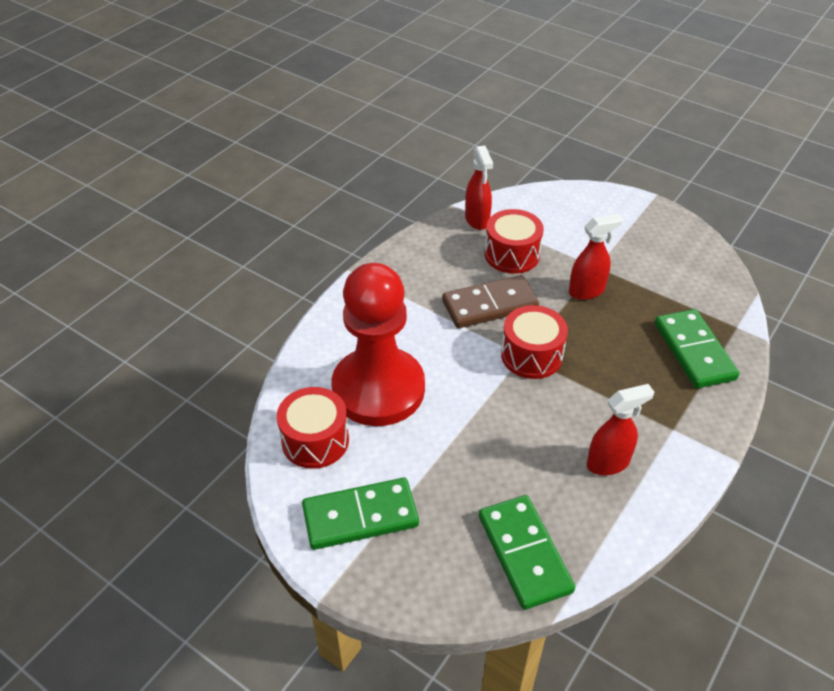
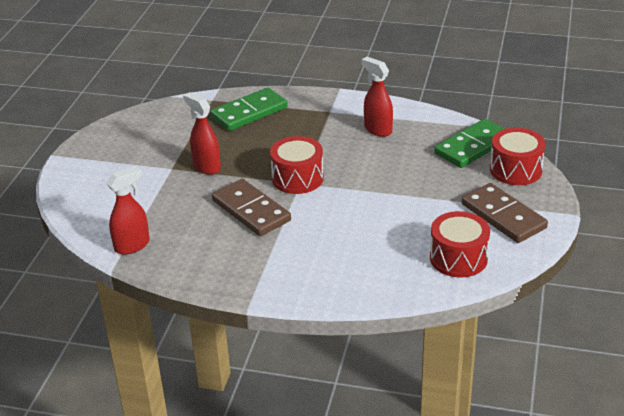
camera: 110 degrees left, 10 degrees down
(360, 516) = (503, 216): green domino -> brown domino
(378, 389) = (384, 242): red pawn -> none
(512, 254) = (177, 214): red drum -> red drum (515, 170)

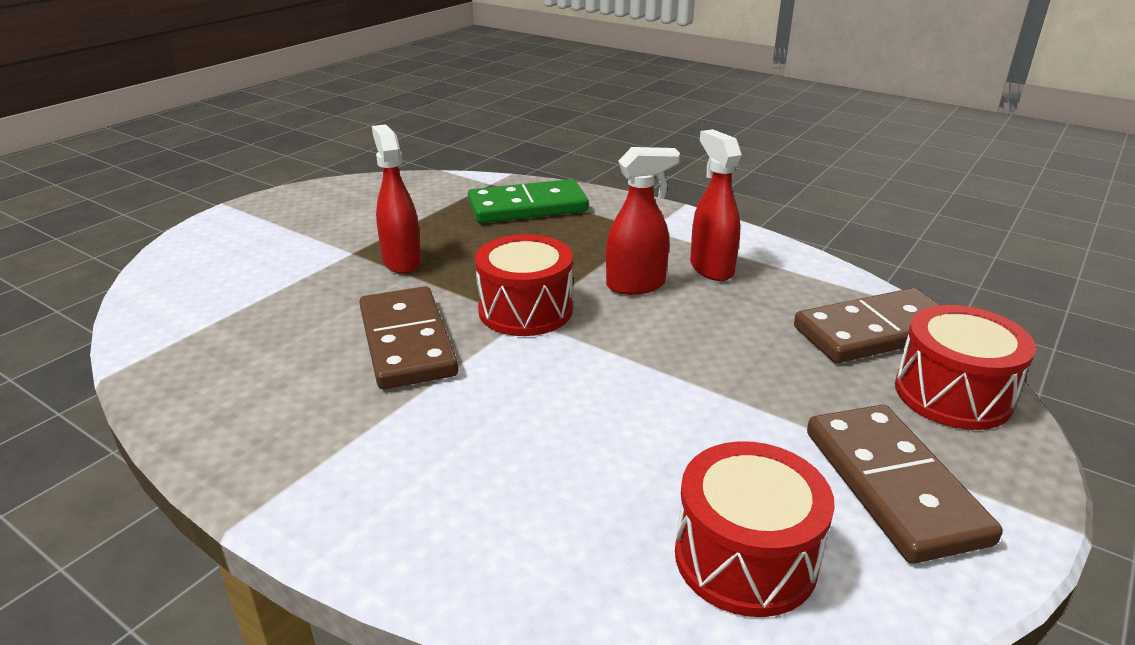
camera: 20 degrees right, 5 degrees down
(132, 245) = (174, 348): red spray bottle -> red spray bottle (636, 285)
(473, 146) = (875, 332): green domino -> brown domino

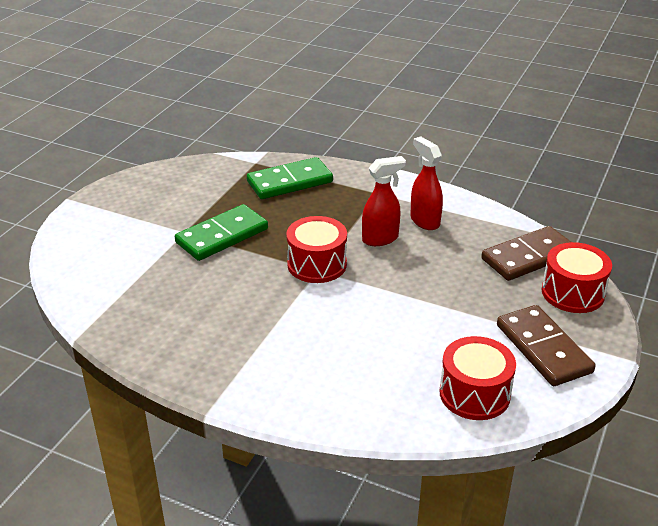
camera: 10 degrees left, 5 degrees up
(402, 261) = (222, 236): red spray bottle -> green domino
(407, 342) = (252, 294): brown domino -> none

